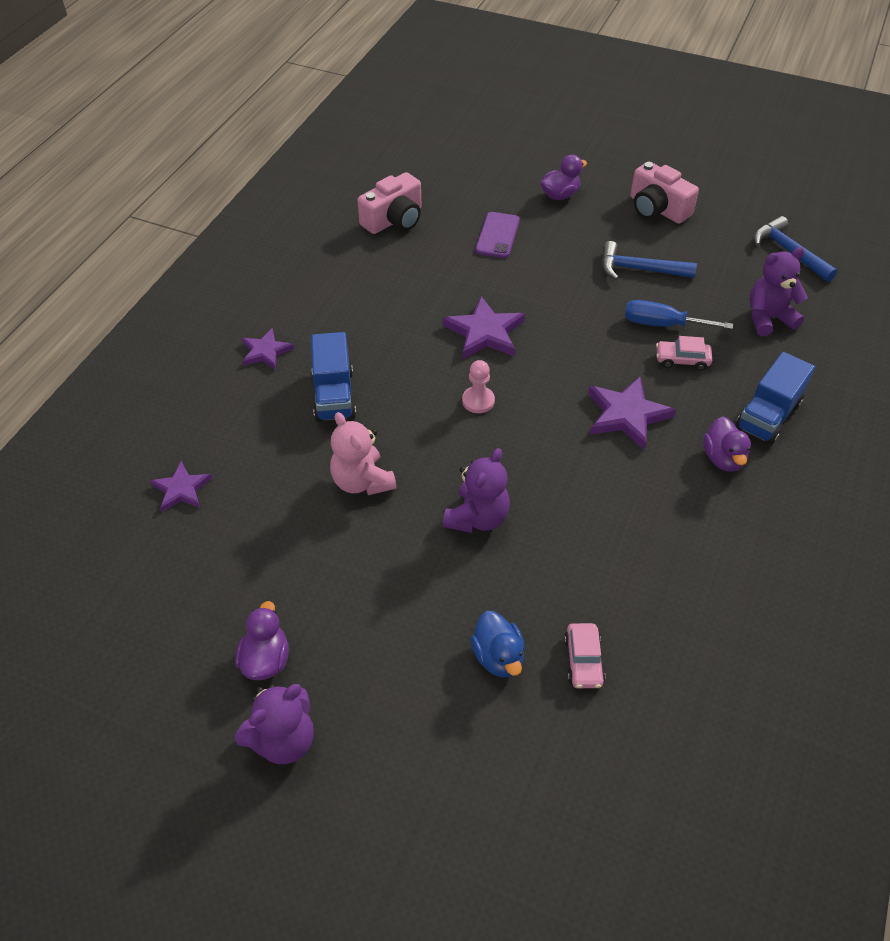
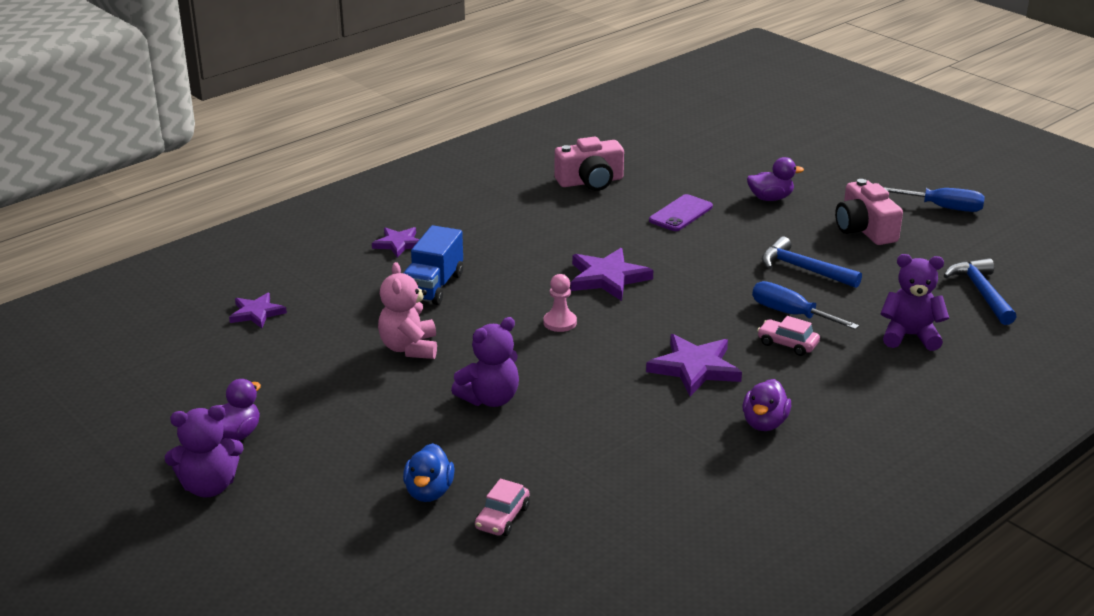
camera: 25 degrees right, 20 degrees down
(701, 166) = (943, 208): none -> blue screwdriver
(768, 416) = (841, 406): blue truck -> none

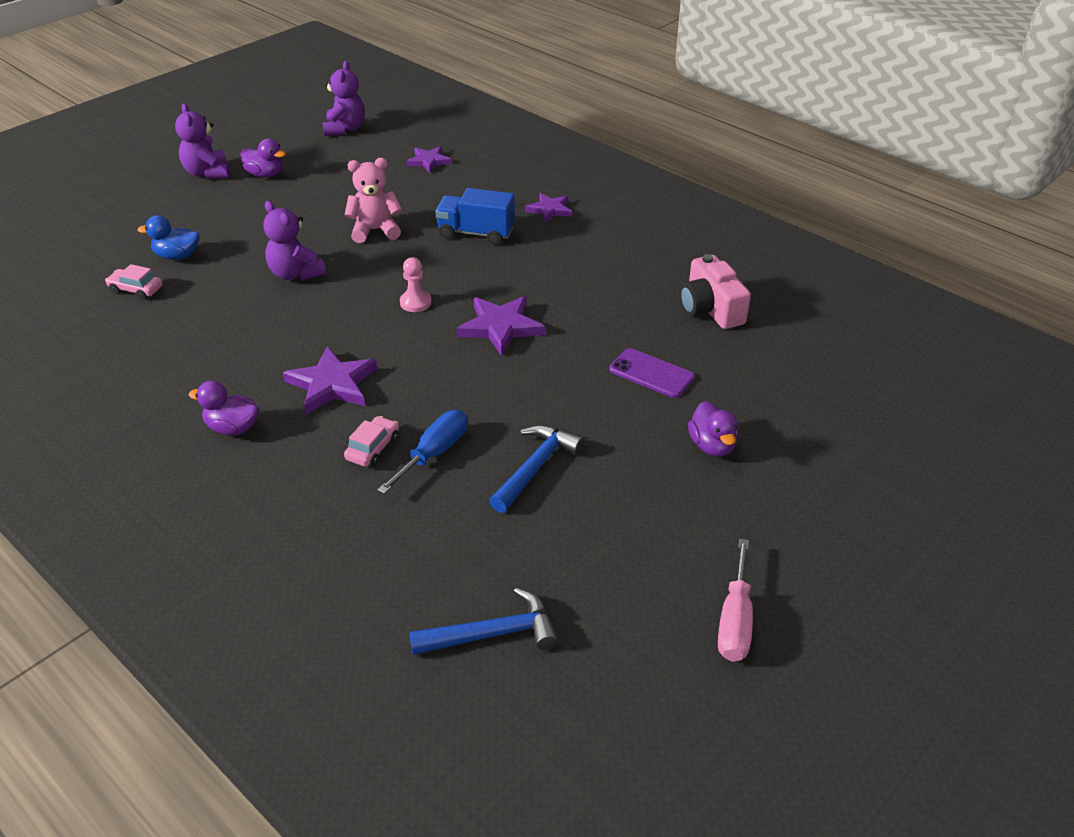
camera: 85 degrees right, 10 degrees up
(864, 229) = (647, 529): pink camera -> none
(910, 336) = (386, 550): purple teddy bear -> purple teddy bear (345, 129)
(943, 208) = (735, 621): blue screwdriver -> pink screwdriver

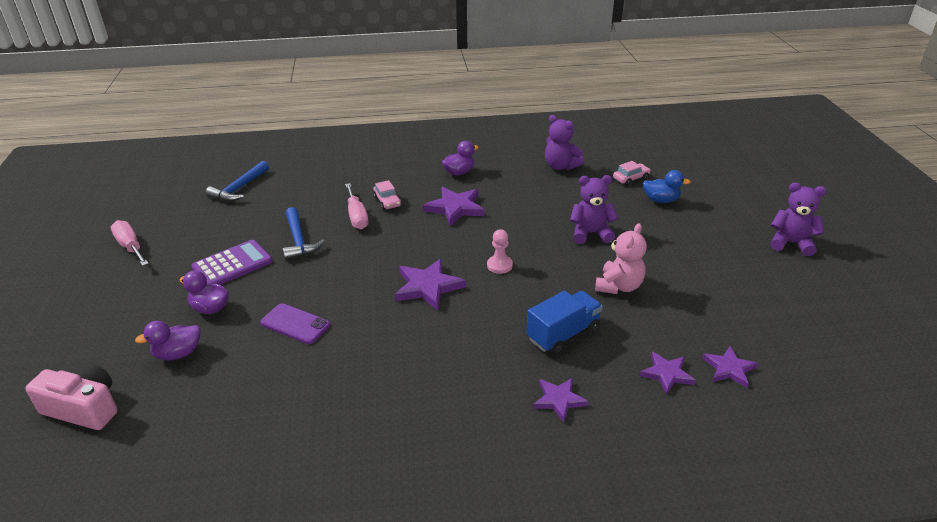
camera: 130 degrees right, 5 degrees down
(177, 256) = (661, 200): blue duck -> blue duck turned 60 degrees clockwise
(265, 174) = (768, 268): purple duck -> purple duck (178, 354)
(345, 129) = (848, 345): purple teddy bear -> purple teddy bear (560, 166)
(434, 453) = (357, 216): blue screwdriver -> pink screwdriver
(465, 180) = (667, 374): none -> purple star
(639, 488) = (232, 264): none -> purple calculator
(651, 373) = (295, 324): purple phone -> purple phone turned 45 degrees clockwise
(710, 309) = (308, 403): pink camera -> pink camera (84, 408)

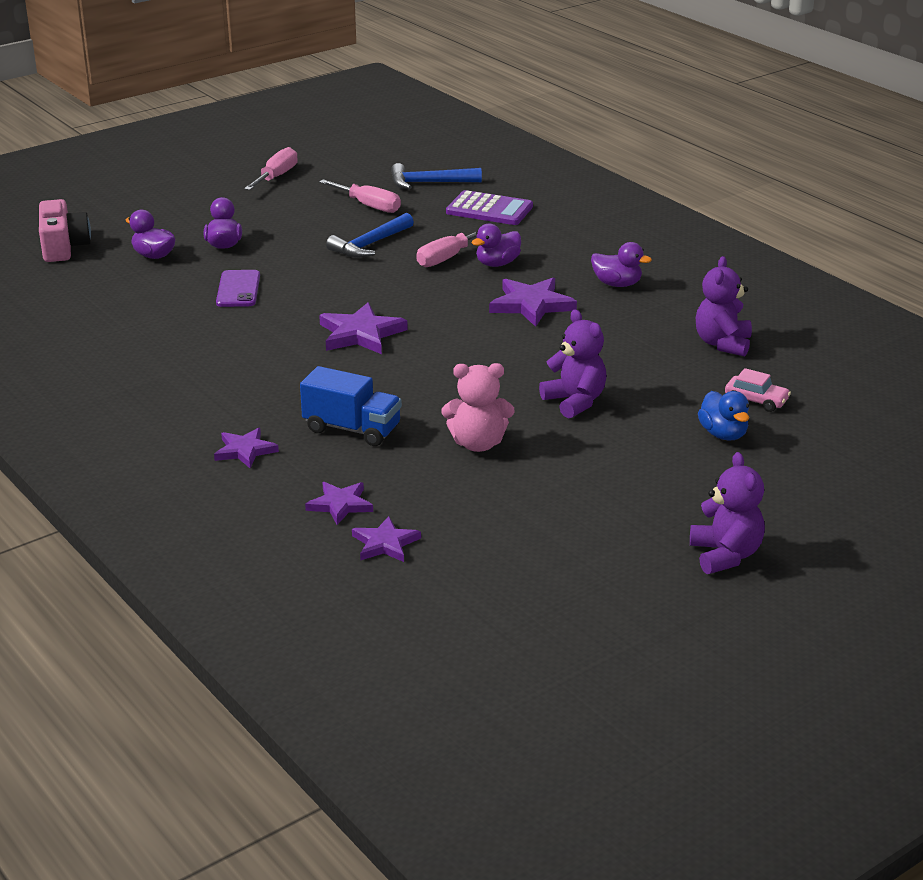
camera: 60 degrees right, 5 degrees down
(232, 264) = (297, 229): purple calculator -> purple calculator (489, 209)
(239, 222) = (369, 206): none -> pink screwdriver
(387, 202) = (497, 264): pink car -> purple duck
(499, 265) = (442, 362): pink pawn -> none

